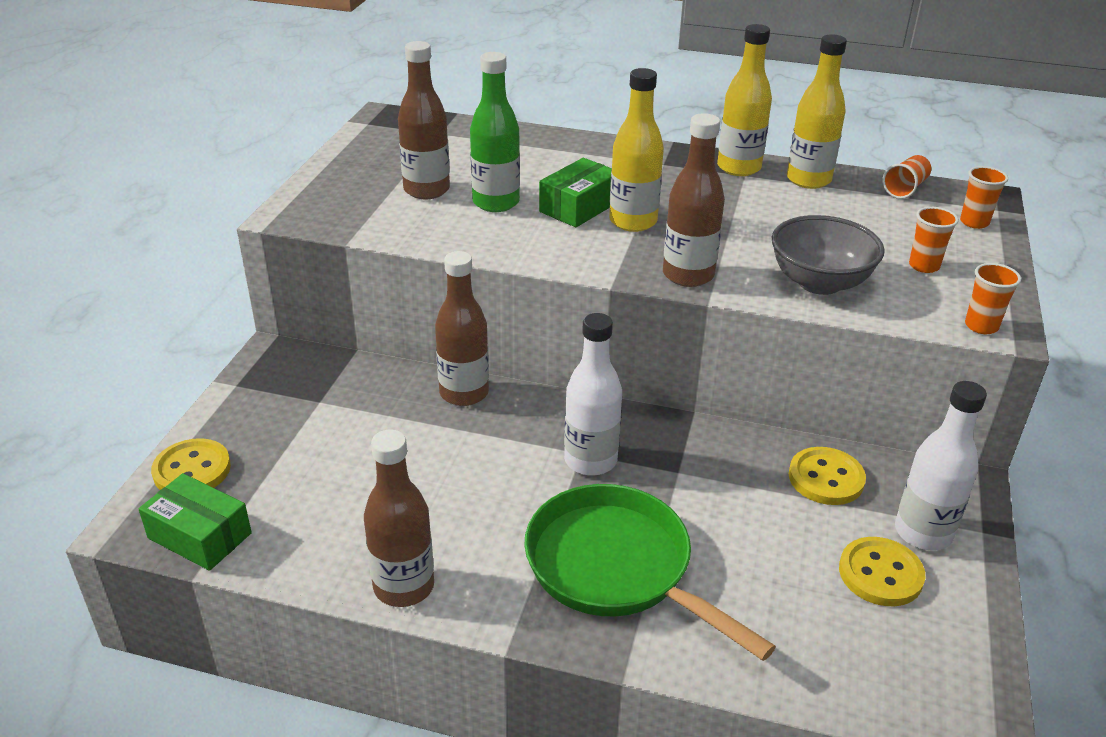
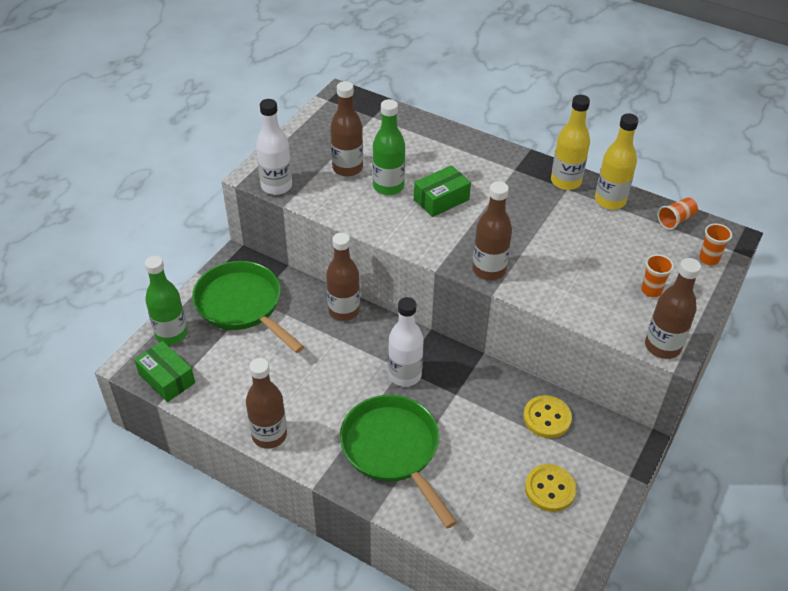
camera: 15 degrees right, 10 degrees up
(192, 470) = (171, 334): yellow button -> green bottle
(301, 412) = (242, 305): none -> green pan
(633, 221) = (472, 218): yellow bottle -> none
(819, 282) = (572, 291): grey bowl -> none
(923, 533) = (590, 468): white bottle -> white bottle (276, 186)
(981, 326) = (662, 346): orange cup -> brown bottle

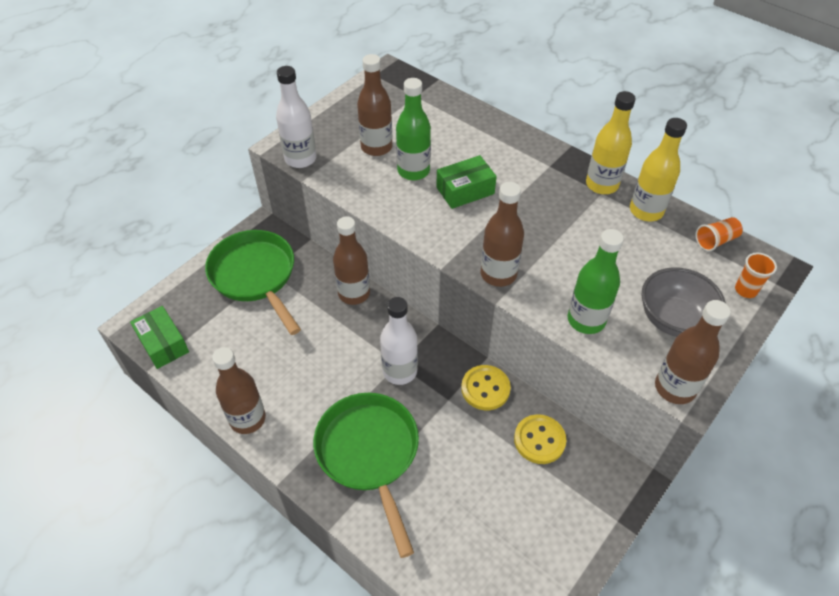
camera: 10 degrees right, 5 degrees up
(171, 334) = (180, 297): green bottle -> green bottle (586, 320)
(550, 489) = (526, 523): yellow button -> yellow button (485, 388)
(651, 290) = (673, 319): orange cup -> grey bowl

